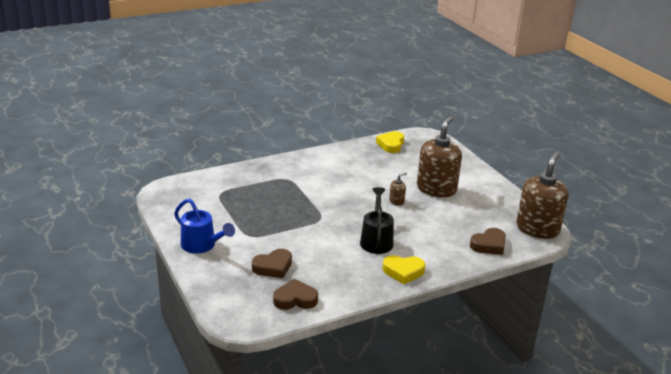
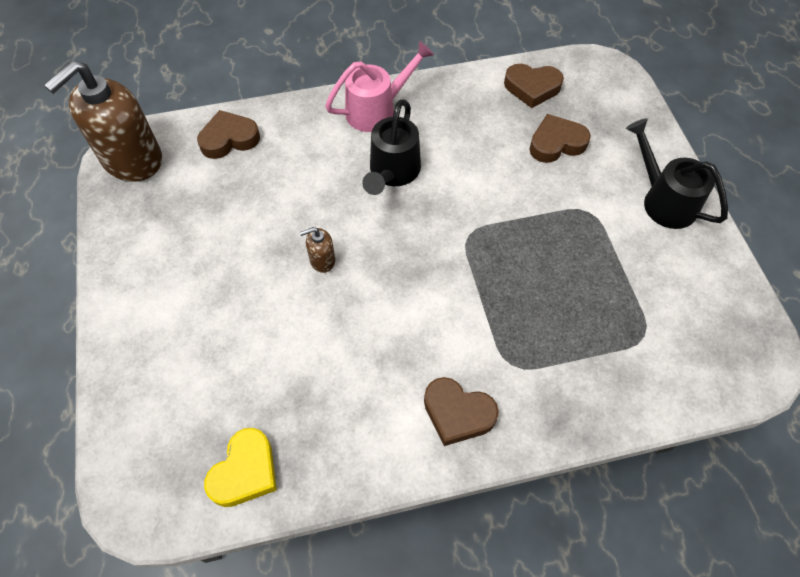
camera: 165 degrees left, 30 degrees up
(202, 245) = (663, 200): blue watering can -> black watering can
(308, 164) = (457, 413): none -> brown heart
(403, 272) = (377, 110): yellow heart -> pink watering can
(436, 189) = (232, 285): brown soap dispenser -> none

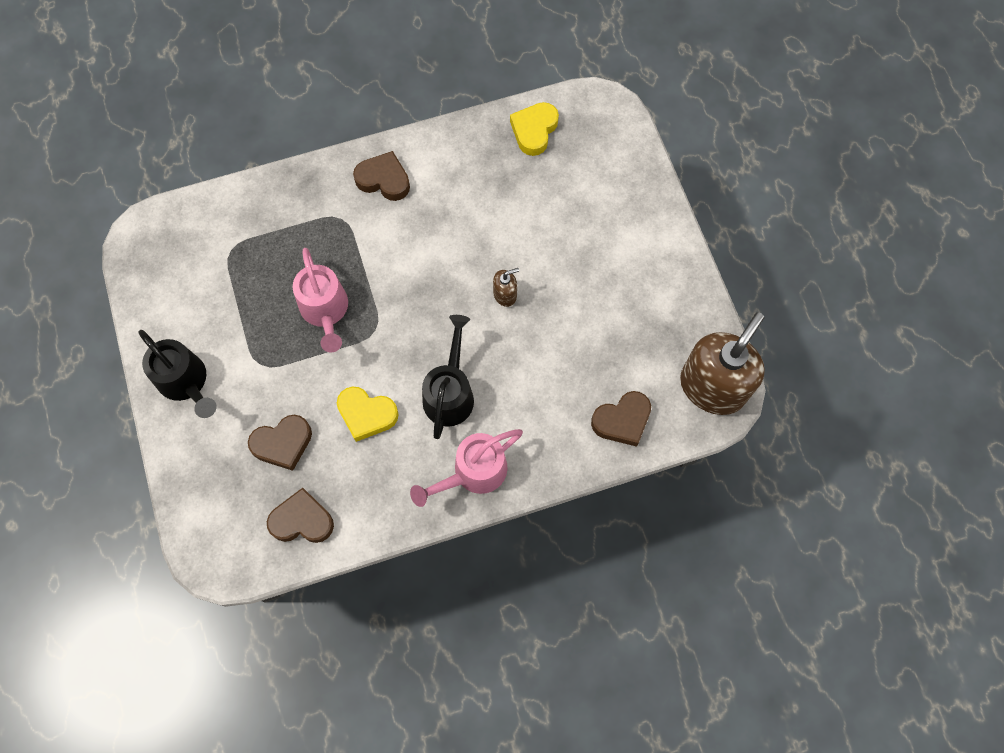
camera: 175 degrees right, 10 degrees up
(476, 160) = (366, 414): none -> yellow heart
(523, 258) = (325, 311): none -> pink watering can

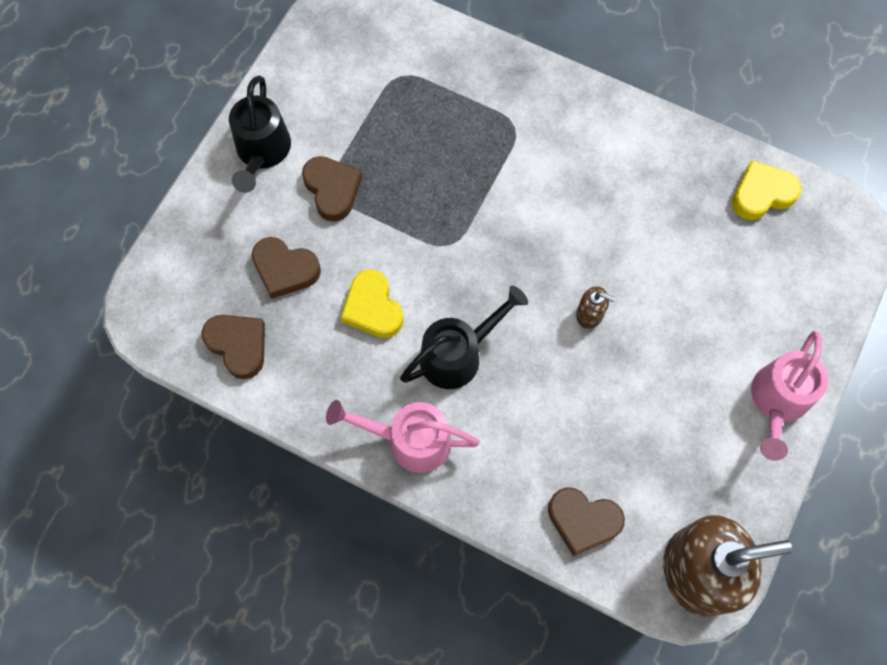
camera: 45 degrees right, 0 degrees up
(325, 311) = (425, 192): pink watering can -> pink watering can (777, 402)
(384, 180) = (583, 124): brown heart -> brown heart (332, 190)

